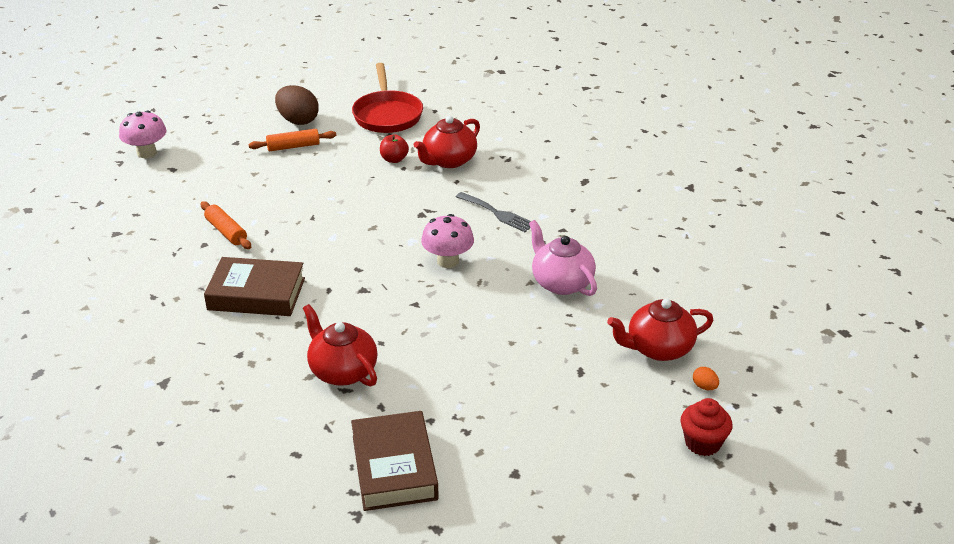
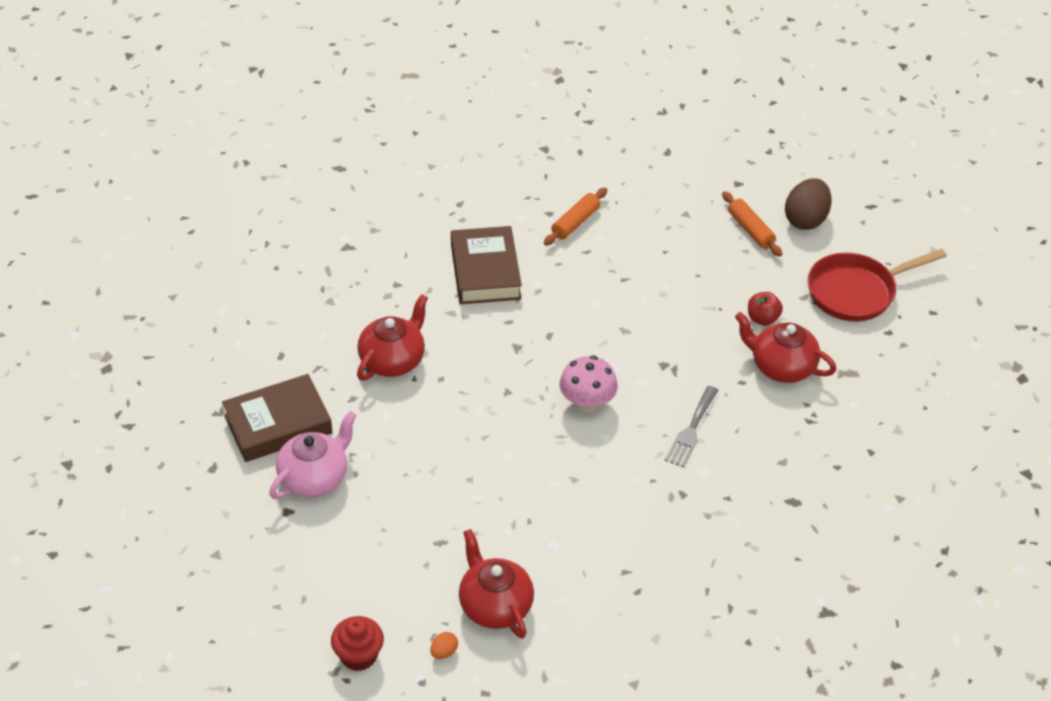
camera: 75 degrees right, 10 degrees up
(147, 153) = (688, 124): pink mushroom -> none
(561, 282) = (582, 506): pink teapot -> pink teapot (315, 478)

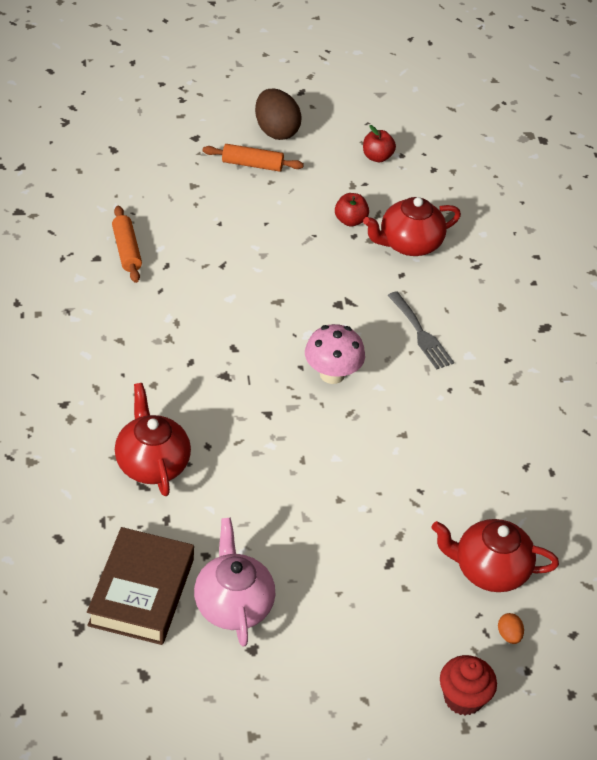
camera: 55 degrees left, 0 degrees up
(485, 271) = (117, 339): brown book -> none
(856, 292) = (377, 157): red pan -> red apple

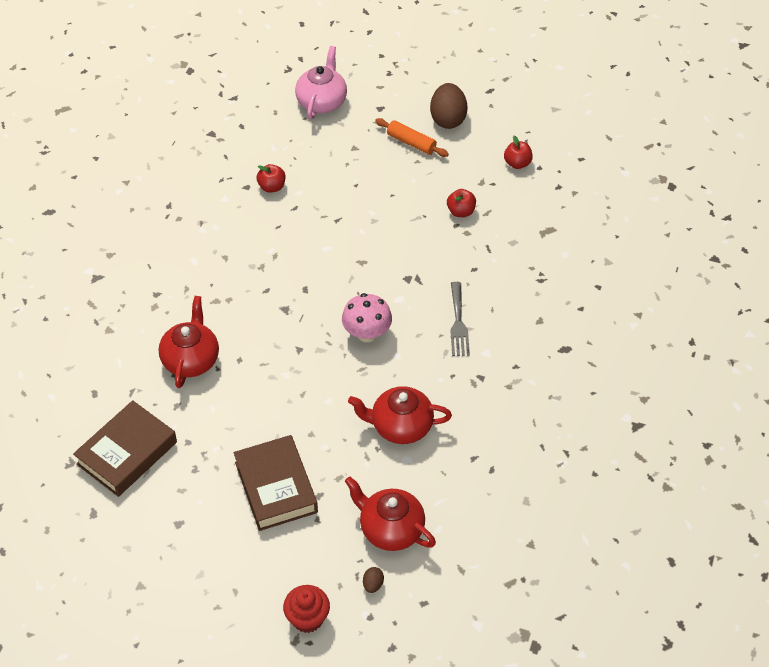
camera: 30 degrees right, 5 degrees up
(126, 250) = (272, 187): orange rolling pin -> red apple
(233, 604) = (184, 486): pink teapot -> pink teapot (322, 102)
(338, 570) = (276, 487): none -> brown book
(409, 244) = (496, 245): red teapot -> red teapot (400, 426)
(509, 635) = (373, 584): orange egg -> brown egg

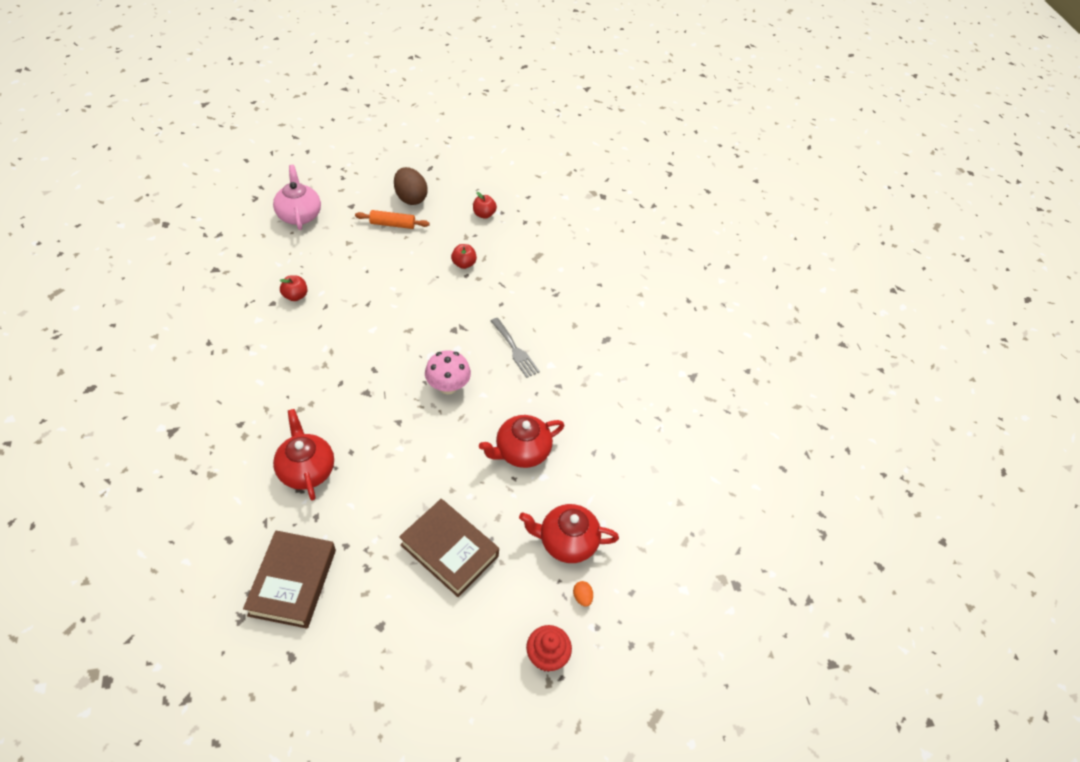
camera: 35 degrees left, 0 degrees up
(373, 584) = (582, 597): brown egg -> orange egg

